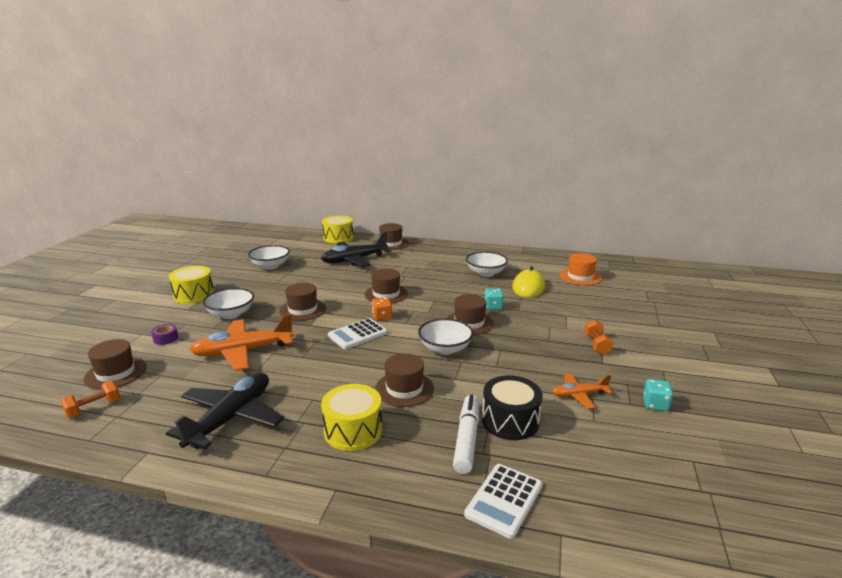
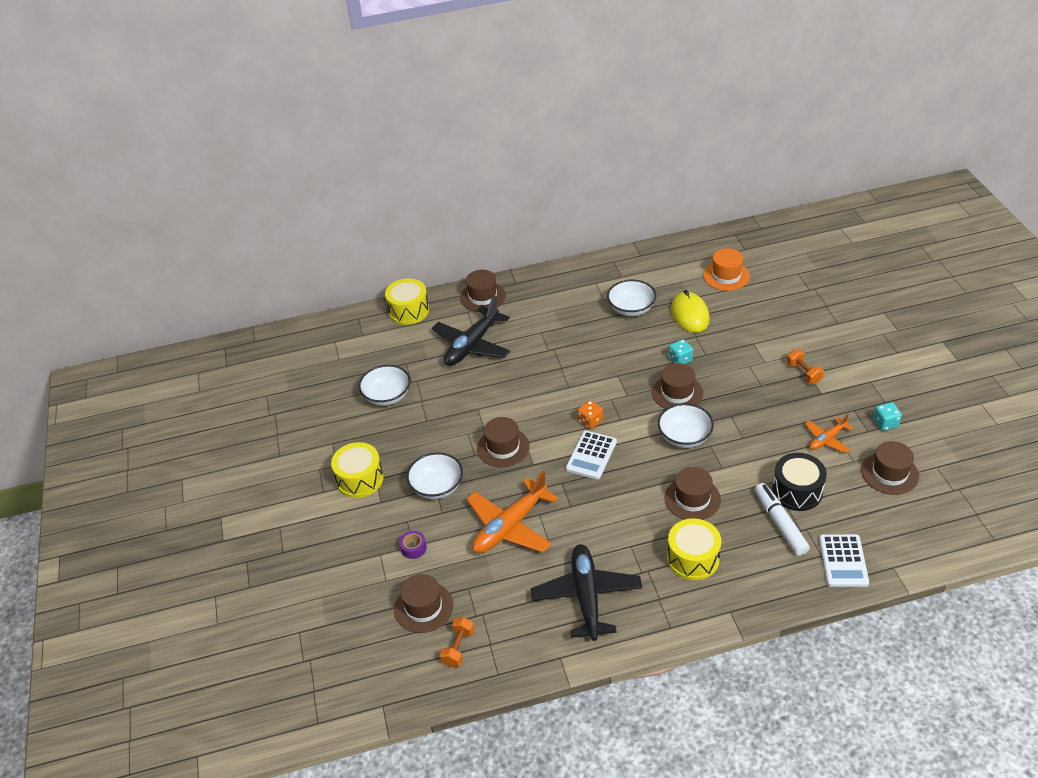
camera: 25 degrees left, 20 degrees up
(386, 294) = (562, 386): brown hat -> brown hat (889, 473)

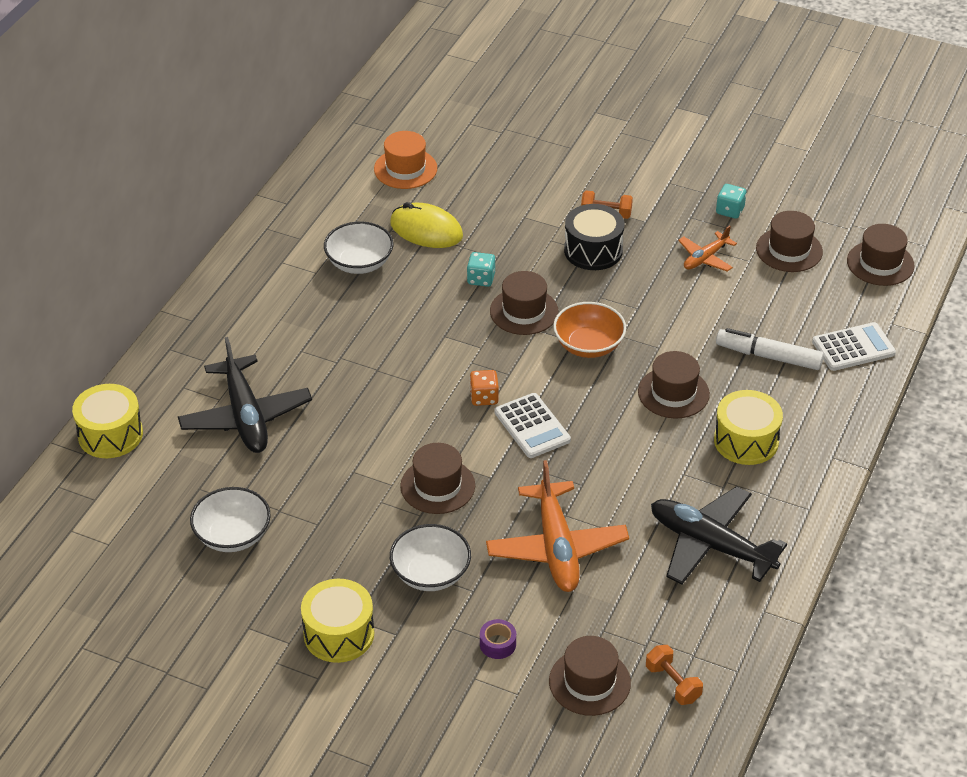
camera: 55 degrees left, 0 degrees up
(482, 297) = (176, 360): brown hat -> brown hat (880, 263)
(684, 437) = (588, 345): white bowl -> orange bowl
(797, 491) = (744, 320): black drum -> black drum (593, 250)
(827, 439) = (705, 258): orange plane -> orange plane turned 45 degrees clockwise
(843, 561) = (853, 347): white calculator -> white calculator turned 60 degrees counterclockwise

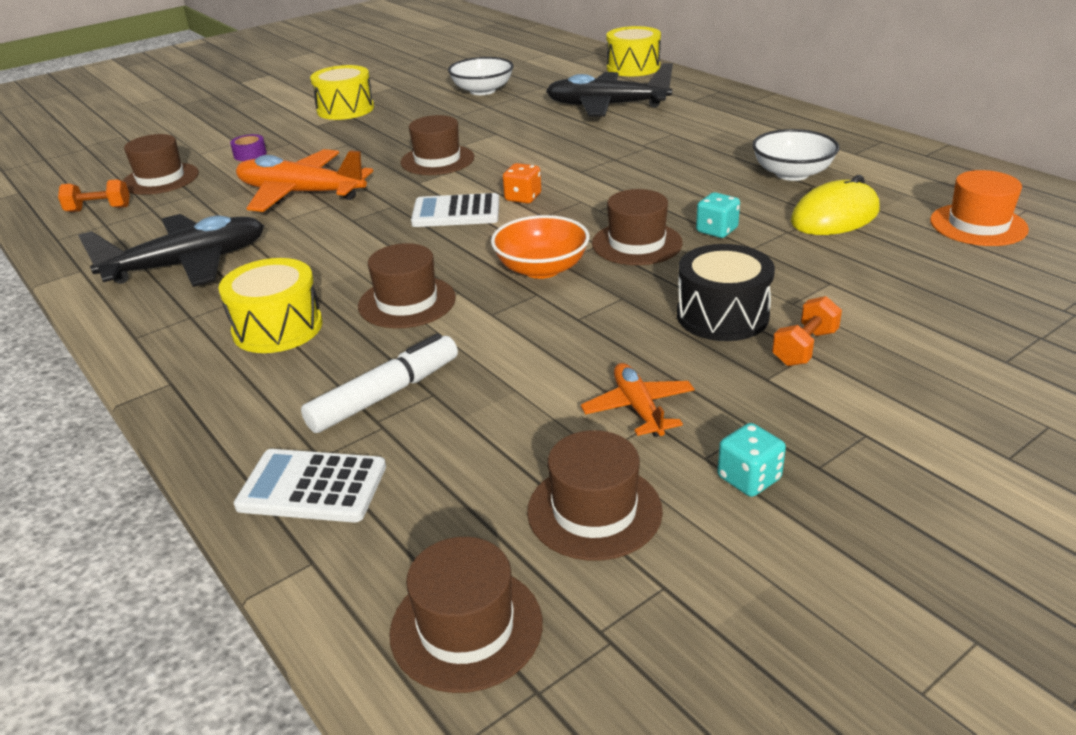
camera: 120 degrees right, 10 degrees down
(430, 573) = (351, 143): white bowl -> none
(853, 347) = (312, 487): white calculator -> white calculator turned 90 degrees clockwise

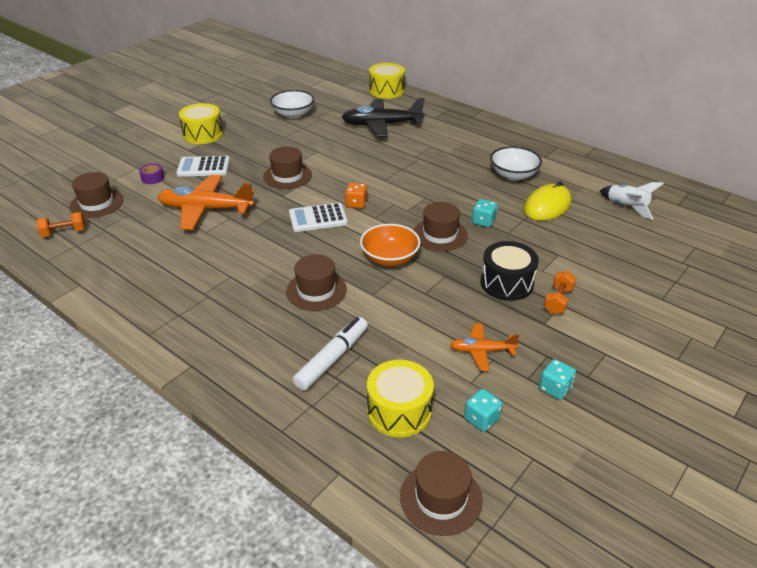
camera: 15 degrees left, 5 degrees up
(188, 264) = (155, 274): black plane -> none
(277, 328) = (241, 317): yellow drum -> yellow drum (399, 411)
(312, 487) = (317, 426): white calculator -> white calculator (203, 167)
(594, 511) = (481, 419): brown hat -> turquoise dice
(638, 408) = (481, 351): orange plane -> orange plane turned 60 degrees counterclockwise
(978, 225) = (626, 207): orange hat -> white rocket

